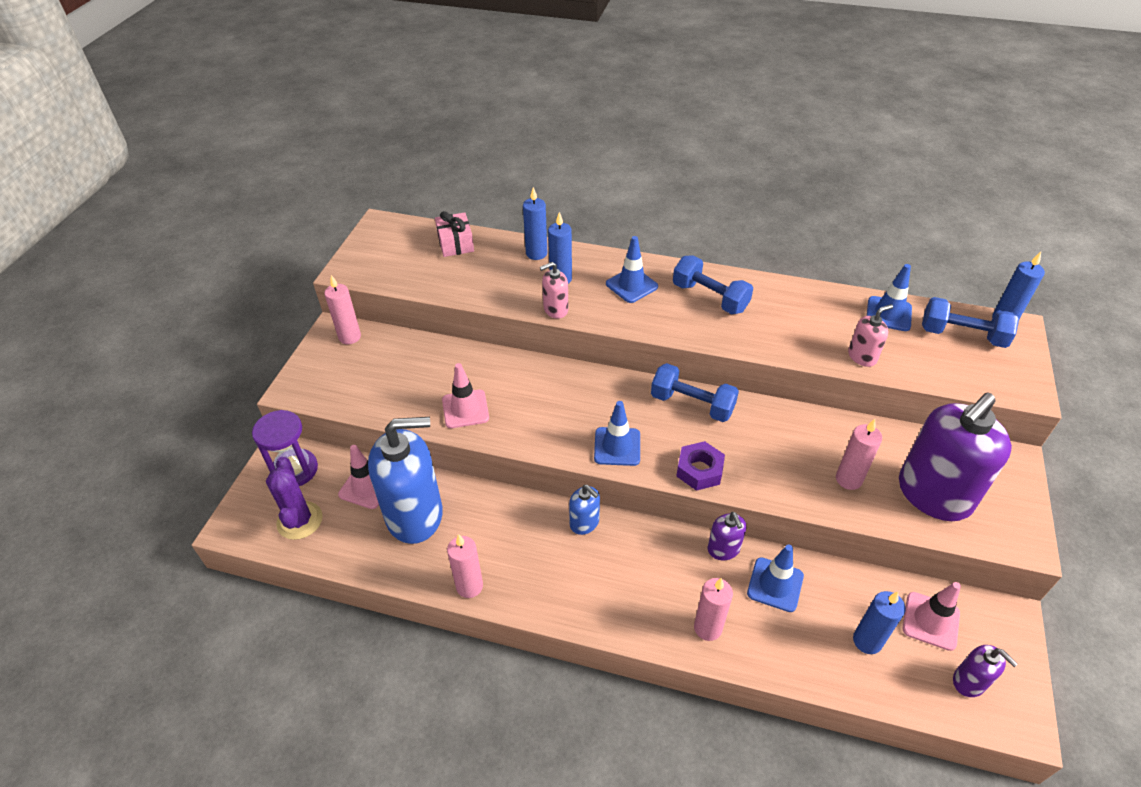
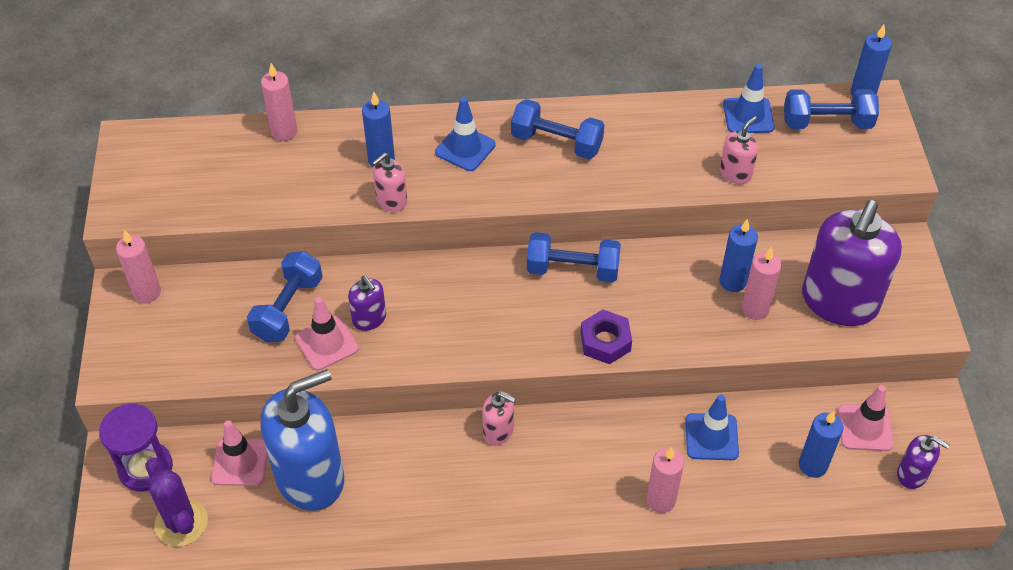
camera: 20 degrees left, 5 degrees up
(447, 375) = (288, 309): none -> blue dumbbell
(455, 243) = (235, 143): pink gift -> none
(469, 586) = (404, 534): pink candle -> pink candle (284, 132)
(536, 253) = (339, 134): blue candle -> blue candle (732, 281)
(584, 523) = (498, 431): blue soap dispenser -> pink soap dispenser
(617, 446) = (511, 339): blue traffic cone -> none
(723, 549) = (650, 416): purple soap dispenser -> purple soap dispenser (369, 319)

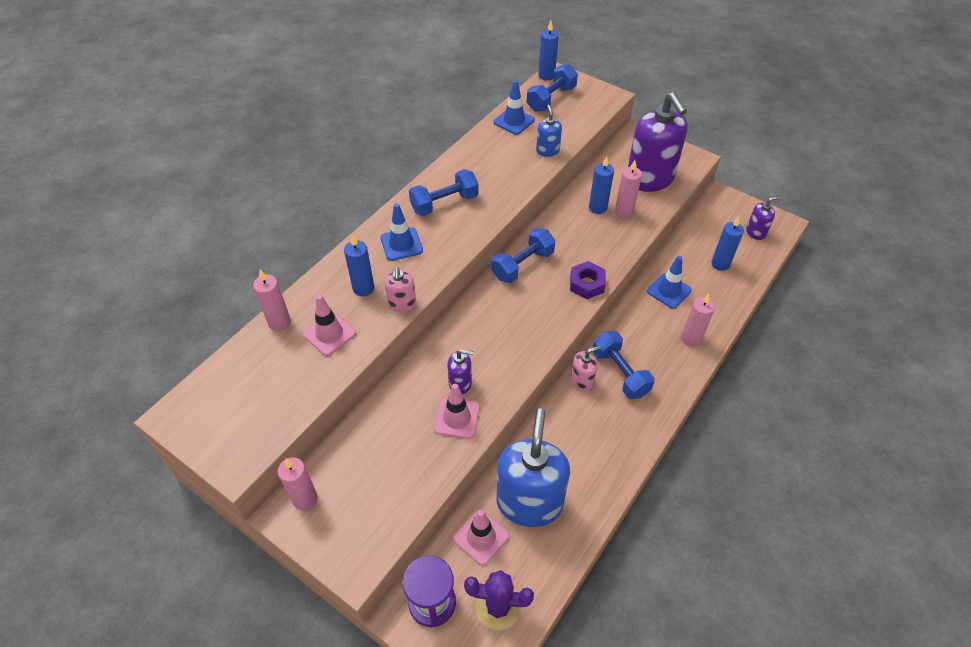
camera: 50 degrees left, 0 degrees up
(288, 309) = (407, 422): blue dumbbell -> blue dumbbell (620, 373)
(735, 173) = (547, 151): pink soap dispenser -> blue soap dispenser
(865, 428) = (714, 230): pink traffic cone -> pink traffic cone (329, 334)

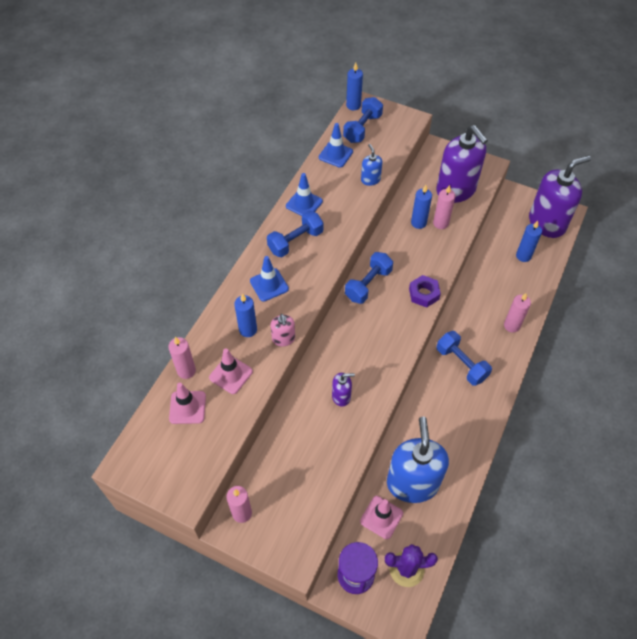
camera: 10 degrees left, 5 degrees up
(457, 418) = (345, 426): pink traffic cone -> pink traffic cone (187, 407)
(582, 381) = (432, 375): pink soap dispenser -> none
(669, 291) = (486, 286): blue traffic cone -> blue traffic cone (304, 204)
(755, 232) = (547, 223): purple soap dispenser -> purple soap dispenser, size x2.21

